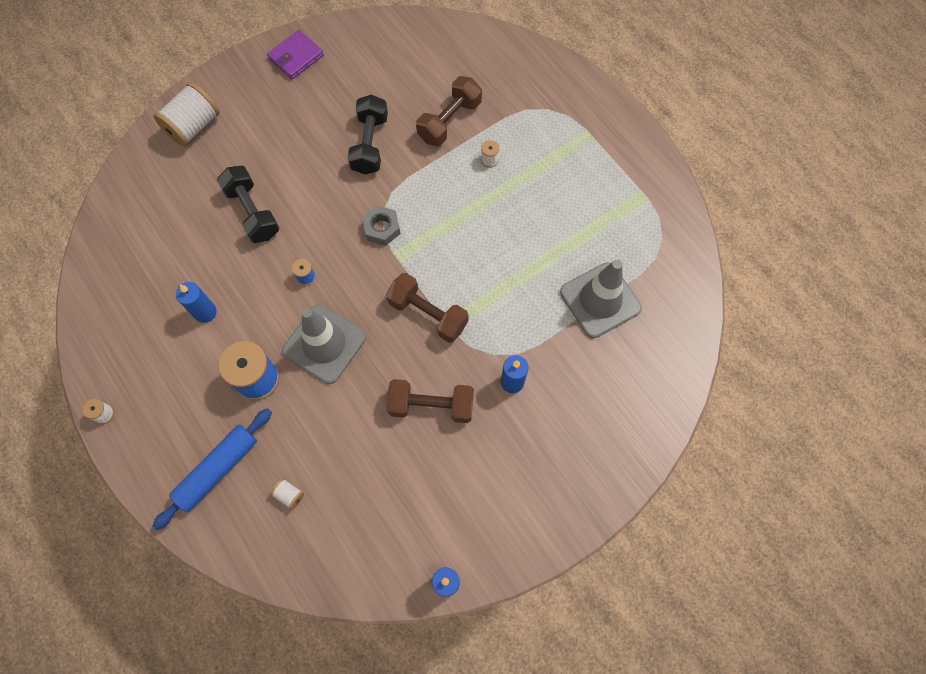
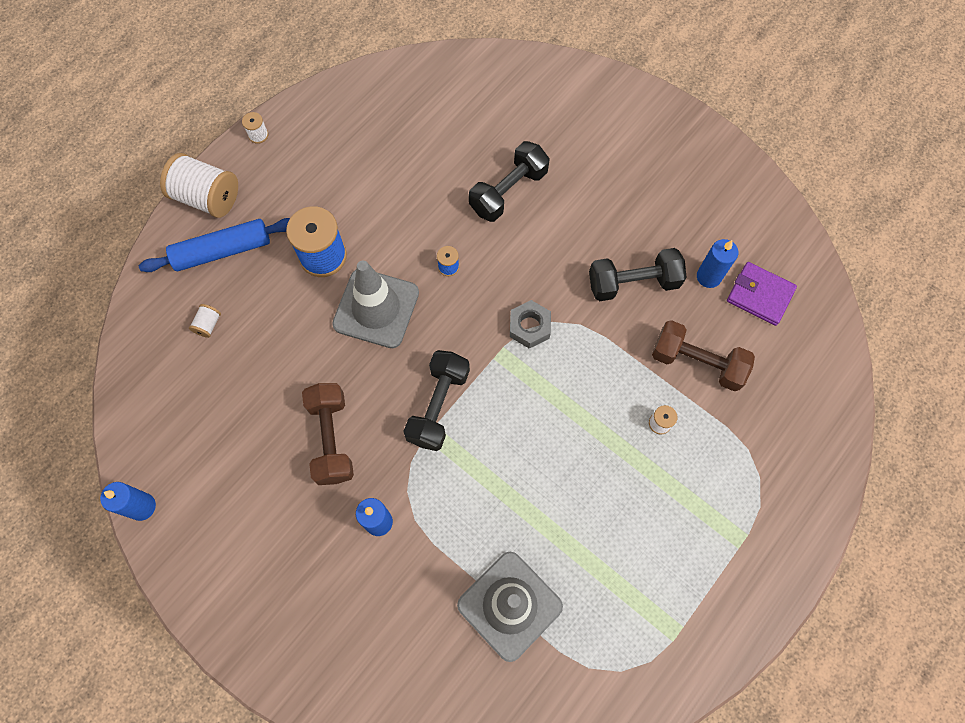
camera: 75 degrees right, 0 degrees up
(193, 126) = (592, 102): white spool -> white spool (207, 197)
(205, 312) = (383, 185): blue candle -> blue candle (708, 277)
(217, 469) = (222, 251): blue rolling pin -> blue rolling pin turned 45 degrees counterclockwise
(296, 57) = (718, 172): purple wallet -> purple wallet (759, 295)
(428, 314) = (438, 406): brown dumbbell -> black dumbbell

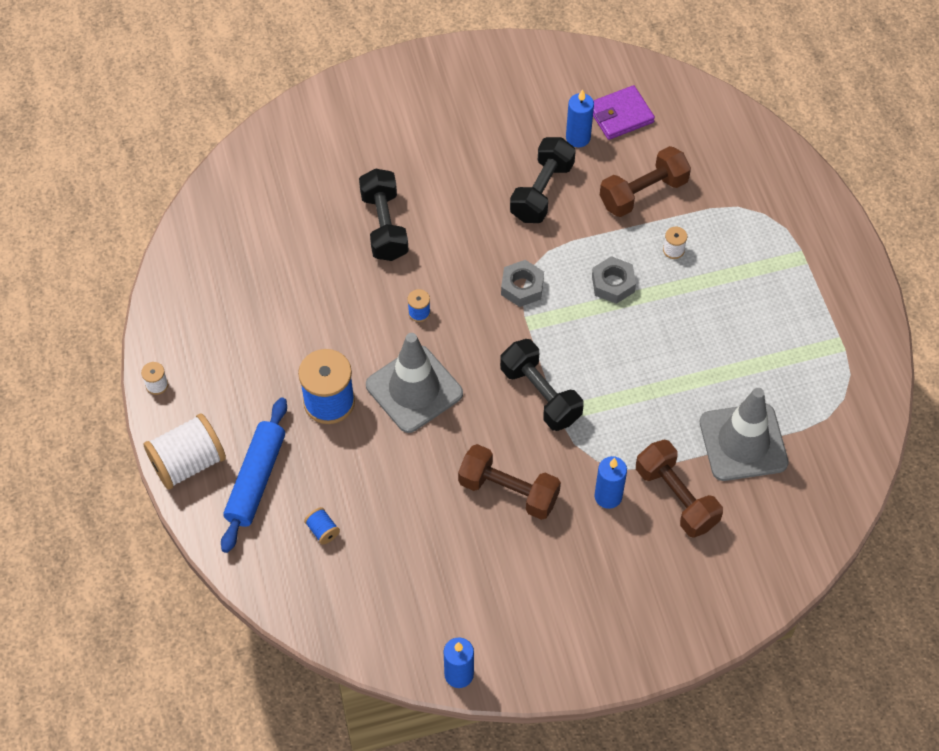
camera: 55 degrees left, 10 degrees down
(208, 324) = (322, 530): white spool -> blue spool
(415, 580) = (676, 497): none -> brown dumbbell
(587, 395) = (613, 284): none -> grey nut

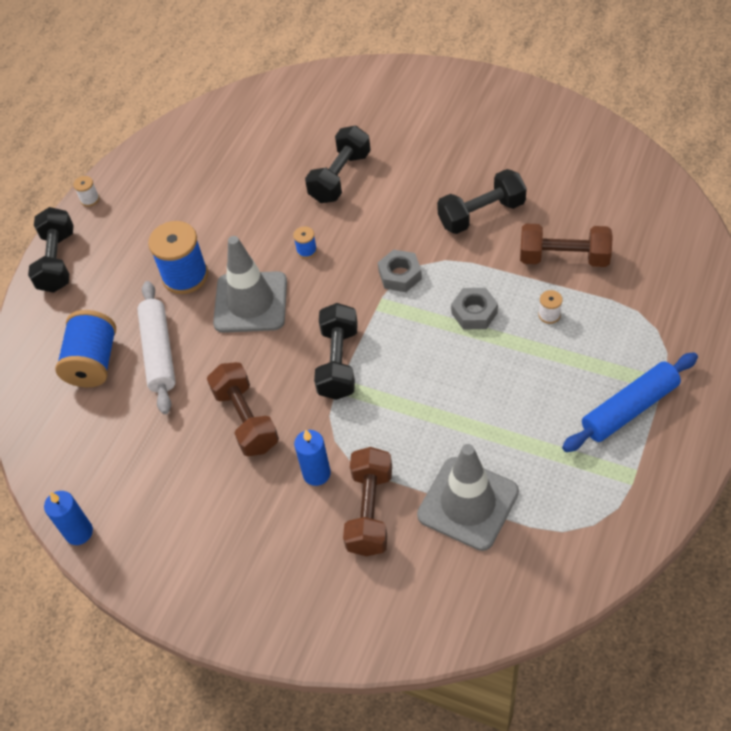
camera: 45 degrees right, 5 degrees down
(188, 463) = (57, 261): white spool -> black dumbbell
(256, 479) = (87, 299): blue rolling pin -> blue rolling pin (629, 409)
(322, 530) = (93, 362): blue spool -> blue spool, size x2.26
(375, 484) = (159, 352): none -> white rolling pin
(578, 138) = (547, 190): blue candle -> none
(620, 115) = (598, 191): purple wallet -> none

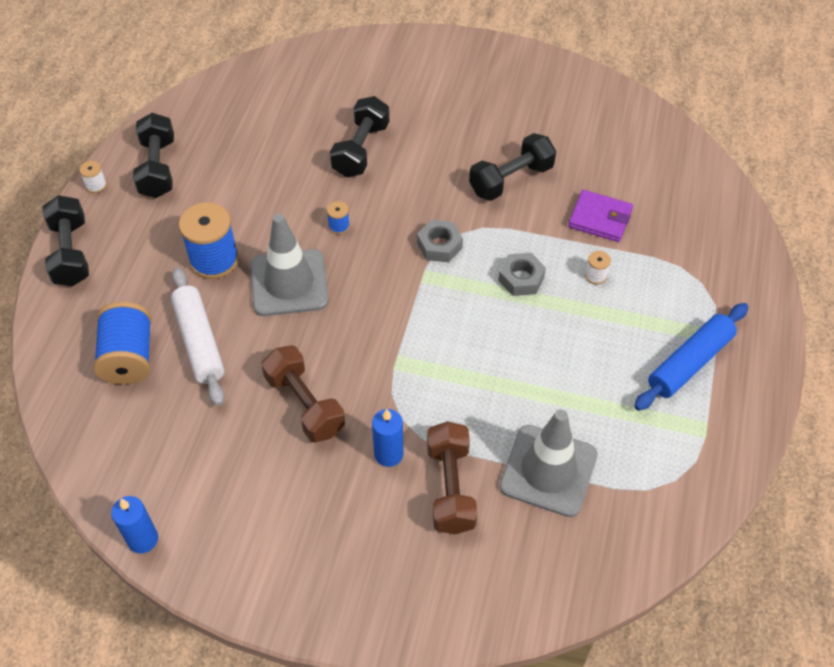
camera: 15 degrees left, 0 degrees up
(338, 362) = (391, 338): black dumbbell -> black dumbbell (158, 168)
(564, 258) = (600, 218): brown dumbbell -> purple wallet

